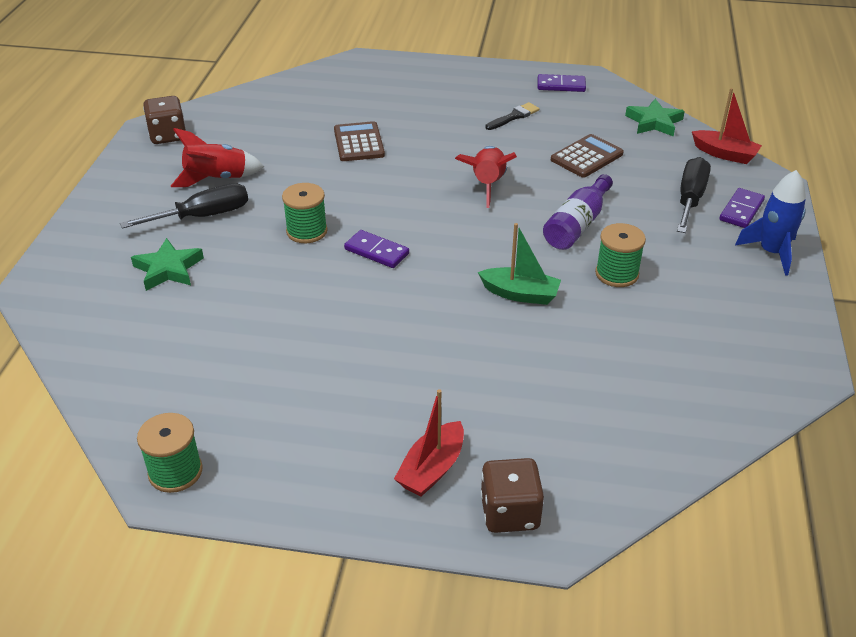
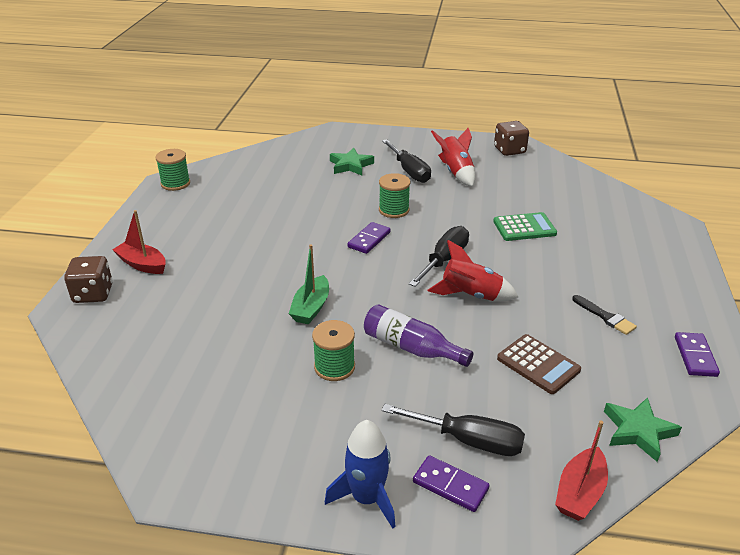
camera: 90 degrees right, 5 degrees down
(359, 142) = (524, 228): brown calculator -> green calculator
(422, 198) = (444, 260): none -> black screwdriver

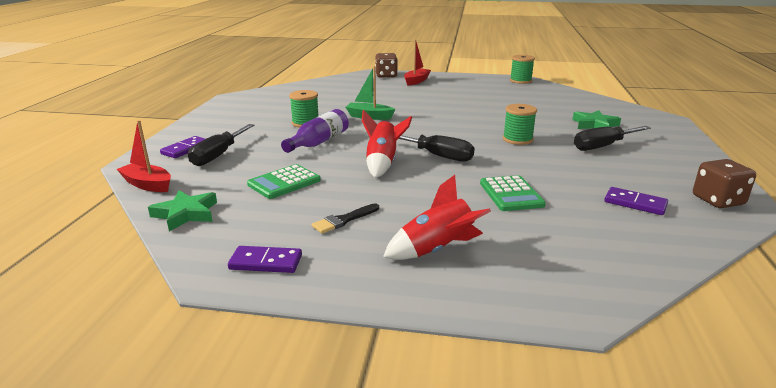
camera: 90 degrees right, 10 degrees down
(367, 498) = (193, 131): blue rocket -> none
(369, 240) = (462, 131): purple domino -> purple domino (635, 203)
(456, 172) = (620, 167): red rocket -> red rocket (436, 250)
(538, 364) = (284, 182): brown calculator -> green calculator

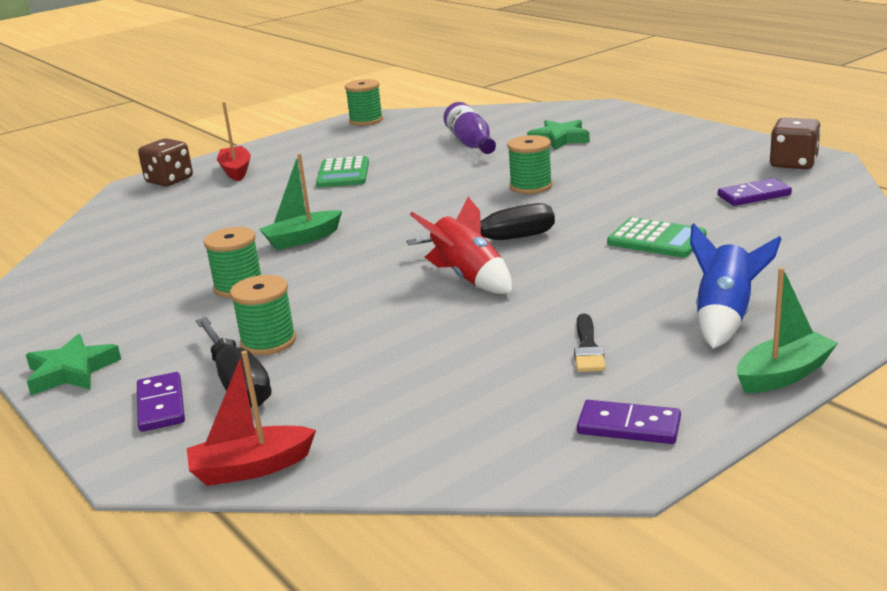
camera: 45 degrees left, 0 degrees up
(186, 214) = (411, 455): green star -> green star (71, 371)
(262, 147) = (268, 341): none -> green spool
(266, 262) = (629, 426): purple domino -> purple domino turned 60 degrees clockwise
(284, 182) = (421, 357): green calculator -> green calculator (343, 174)
(318, 142) = (328, 297): purple bottle -> purple bottle (471, 143)
(385, 295) = (783, 375): none -> green boat
(436, 250) = (724, 318): red rocket -> blue rocket
(603, 146) = (616, 157): black screwdriver -> none

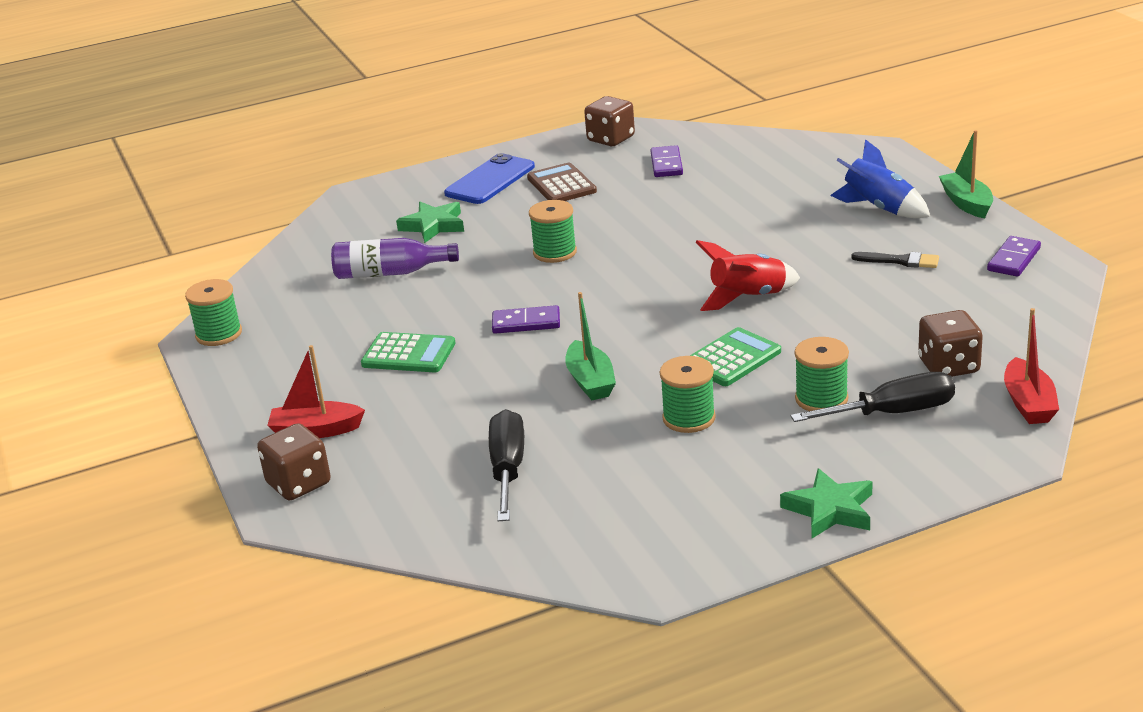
camera: 75 degrees left, 5 degrees up
(161, 405) = (917, 451): purple domino -> purple domino (526, 323)
(336, 406) = (948, 366): none -> brown dice
(501, 241) = (678, 277): black screwdriver -> black screwdriver (508, 469)
(656, 239) = (726, 213): green calculator -> green calculator (732, 358)
(660, 139) = (490, 180): none -> blue phone
(670, 164) = (561, 185): none -> brown calculator

